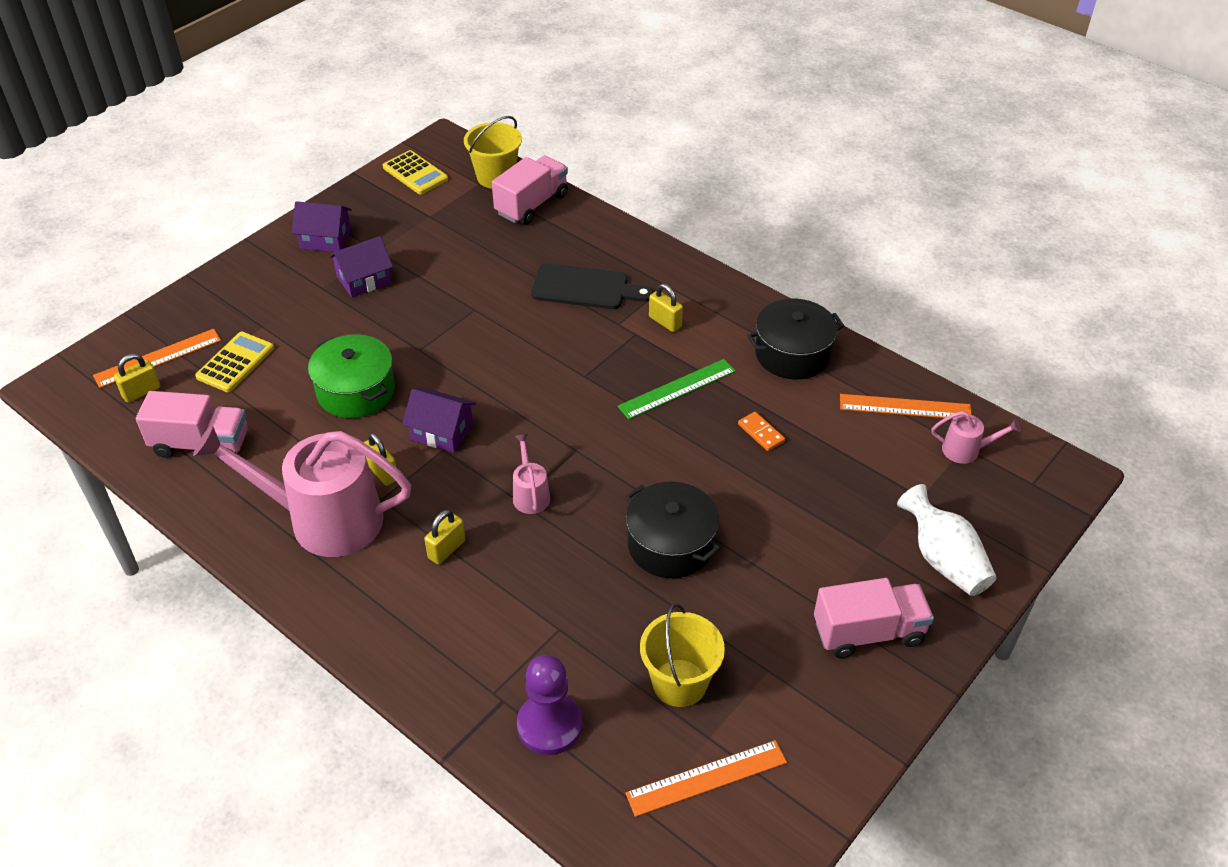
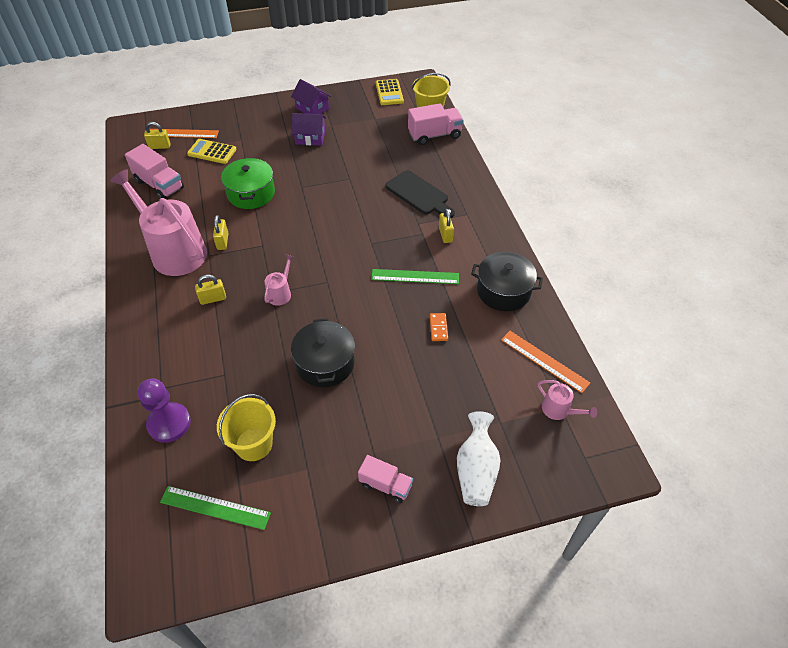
camera: 35 degrees right, 5 degrees up
(235, 362) = (212, 152): yellow calculator -> yellow calculator turned 135 degrees counterclockwise
(441, 432) = (270, 235): purple house -> none
(706, 777) = (215, 507): orange ruler -> green ruler
(868, 632) = (385, 485): pink truck -> pink truck, size x0.65

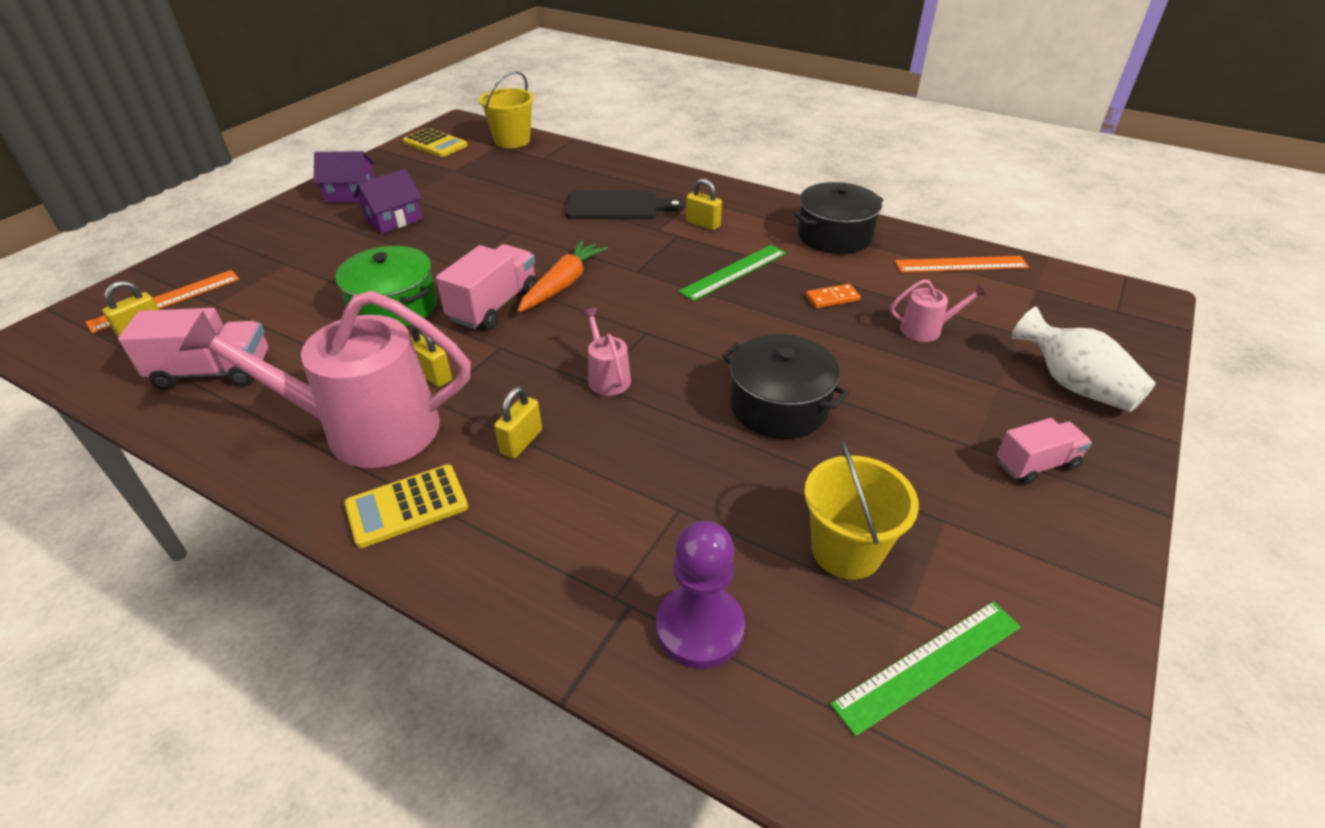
camera: 45 degrees left, 10 degrees down
(212, 152) = (256, 296): yellow calculator -> yellow calculator (407, 506)
(329, 228) = (563, 284): none -> orange carrot
(434, 135) = (550, 155): pink truck -> pink truck (494, 306)
(438, 328) = (832, 298): orange domino -> orange domino turned 60 degrees counterclockwise
(559, 410) = (1038, 291): pink watering can -> pink watering can (926, 329)

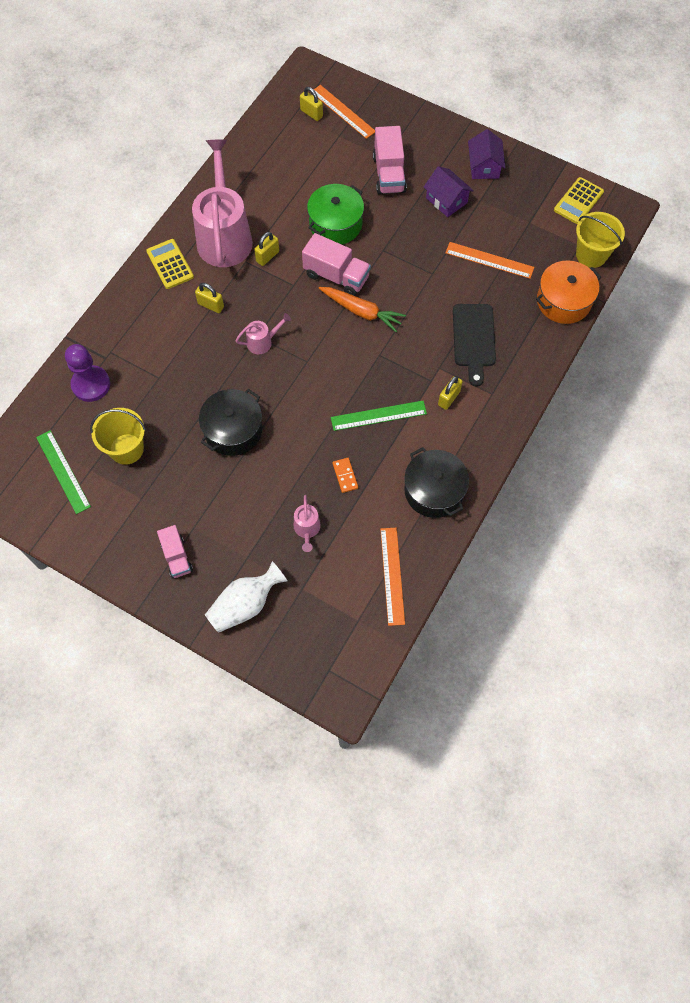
camera: 90 degrees right, 25 degrees up
(213, 372) = (274, 157): pink truck -> pink truck (389, 174)
(501, 194) = (489, 260): none -> orange ruler
(571, 156) = (563, 301): none -> orange pot
(734, 272) = (378, 416): green ruler -> green ruler turned 60 degrees counterclockwise

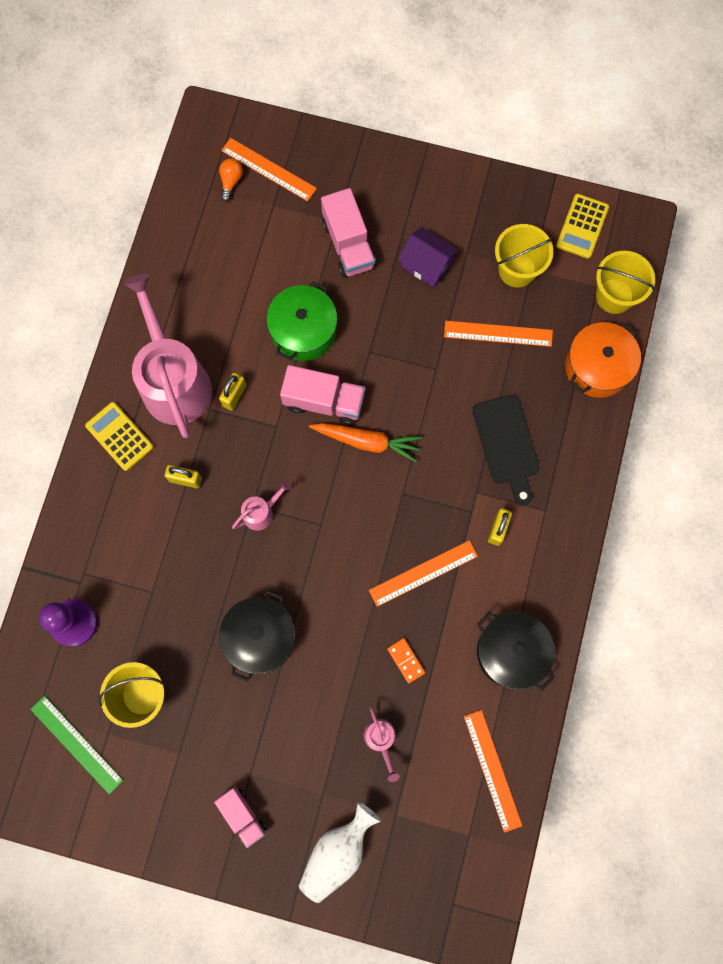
camera: 15 degrees left, 10 degrees up
(311, 113) = (231, 181): yellow padlock -> orange light bulb
(378, 416) = (423, 573): green ruler -> orange ruler
(484, 166) = (459, 205): purple house -> none
(517, 220) = (517, 270): none -> yellow bucket

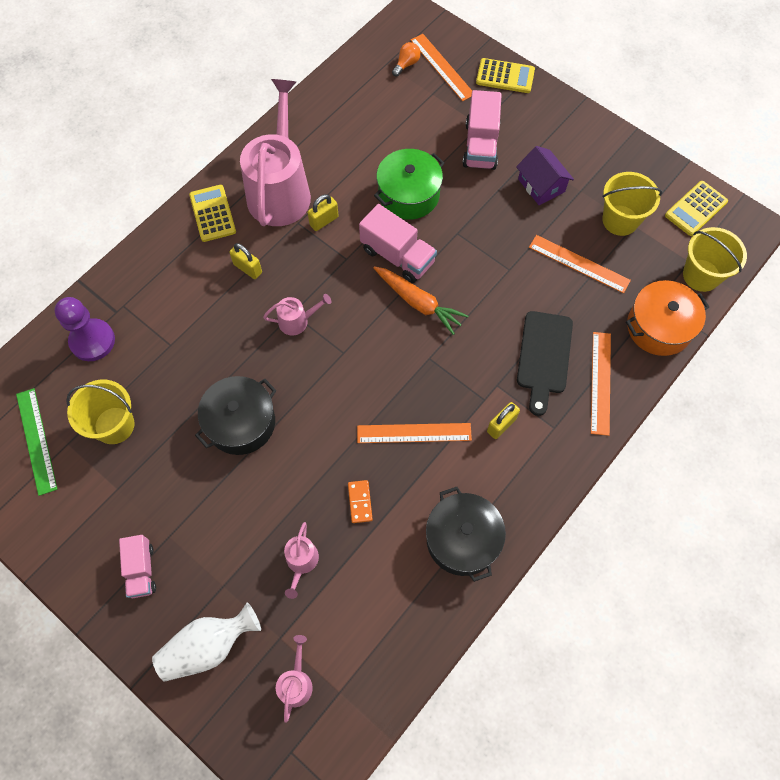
camera: 25 degrees right, 10 degrees down
(337, 154) = (505, 76): none -> yellow calculator
(429, 845) = (296, 683): none -> pink watering can
(492, 770) = (391, 641): orange ruler -> orange ruler (600, 382)

